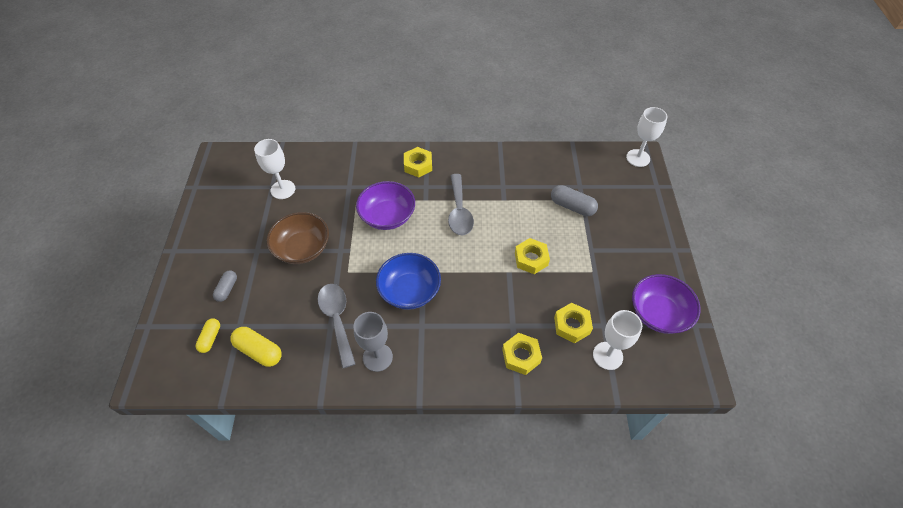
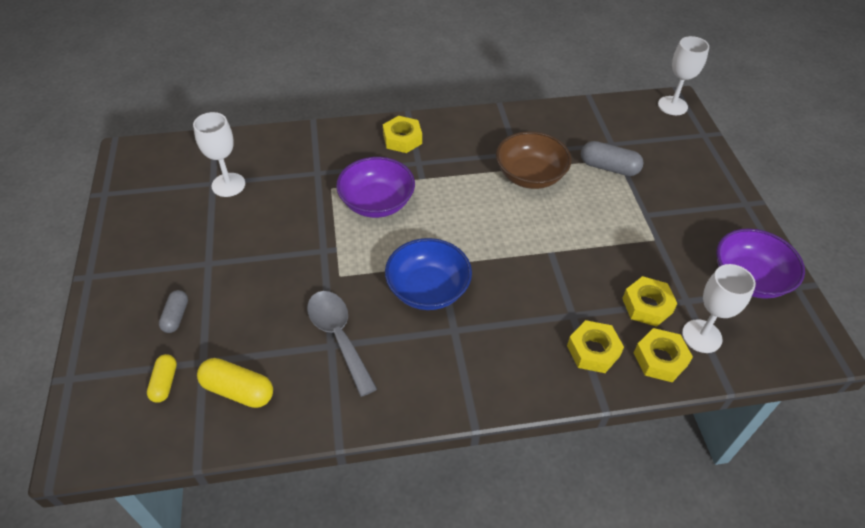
camera: 10 degrees left, 5 degrees down
(302, 248) = (271, 254): brown bowl -> brown bowl (530, 175)
(377, 357) = (405, 377): grey goblet -> none
(459, 211) = (468, 187): grey spoon -> none
(531, 259) = (574, 233): yellow nut -> yellow nut (660, 359)

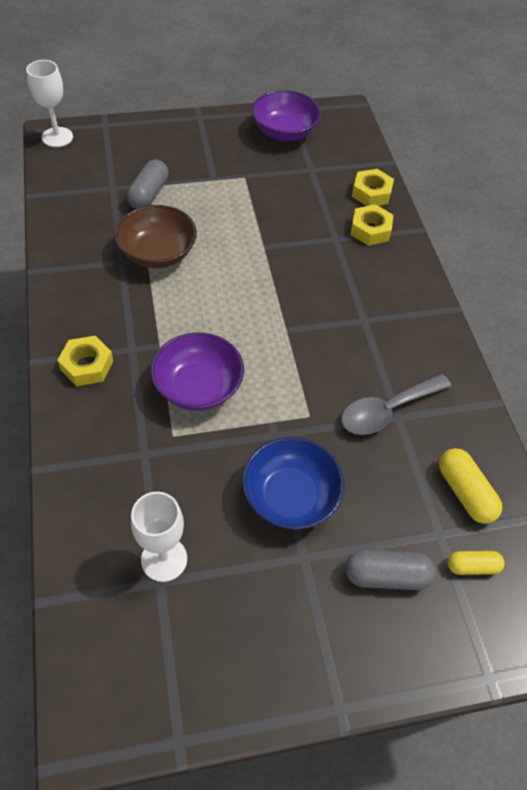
camera: 95 degrees left, 5 degrees up
(176, 316) = (386, 576): grey capsule -> grey capsule, size x1.56
(238, 390) = (465, 492): yellow capsule -> yellow capsule turned 45 degrees counterclockwise
(428, 289) = (319, 339): blue bowl -> blue bowl (290, 497)
(647, 305) = (319, 192): yellow nut -> none
(701, 336) = (345, 167): white goblet -> none

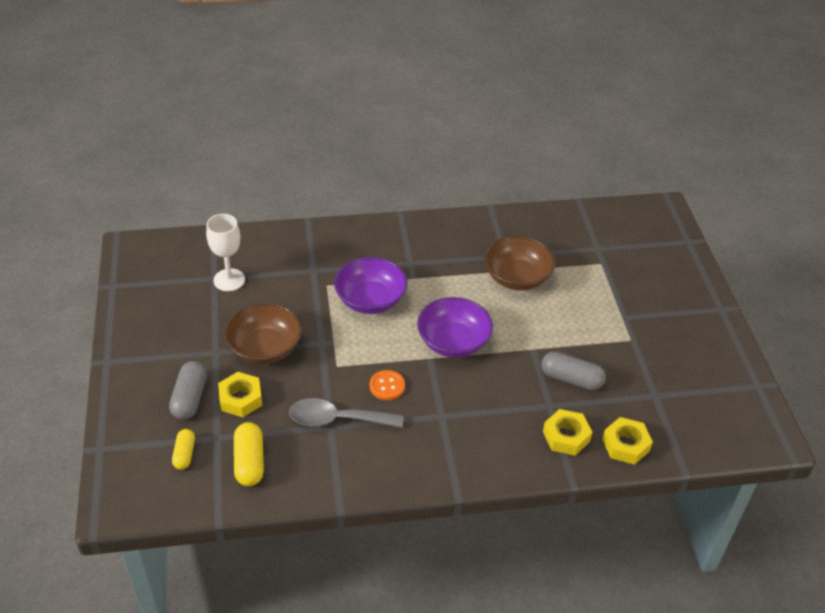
camera: 95 degrees right, 10 degrees down
(57, 137) = (660, 212): white goblet -> none
(87, 365) = (394, 239): yellow nut -> yellow nut (241, 399)
(148, 194) = (593, 271): grey capsule -> grey capsule (571, 379)
(284, 132) = (714, 377): purple bowl -> purple bowl (453, 342)
(290, 497) = (265, 348): blue bowl -> brown bowl
(332, 367) = (387, 386): none -> orange button
(387, 410) = (337, 419): grey spoon -> grey spoon turned 60 degrees counterclockwise
(465, 492) = (249, 462): yellow capsule -> yellow capsule turned 75 degrees counterclockwise

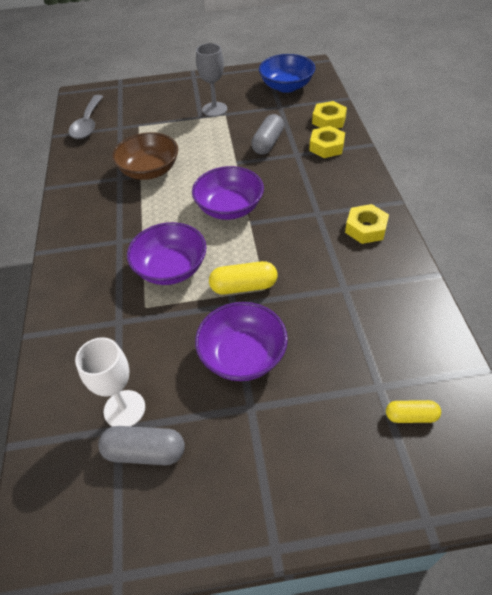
camera: 85 degrees left, 5 degrees up
(189, 398) = (327, 424): grey capsule -> grey capsule (145, 452)
(241, 399) = (320, 370): yellow nut -> yellow nut (365, 228)
(249, 462) = (404, 350): yellow capsule -> yellow capsule (243, 286)
(265, 348) = (242, 355): brown bowl -> purple bowl
(337, 419) = (334, 283): grey spoon -> grey spoon (88, 124)
(387, 386) = (287, 250): orange button -> none
(642, 330) = (214, 109): none -> grey goblet
(708, 405) = (286, 86): none -> blue bowl

